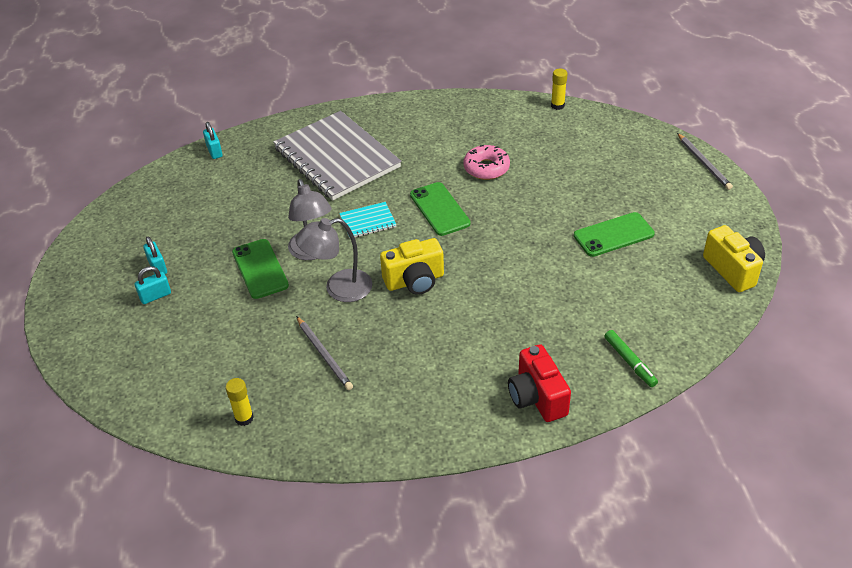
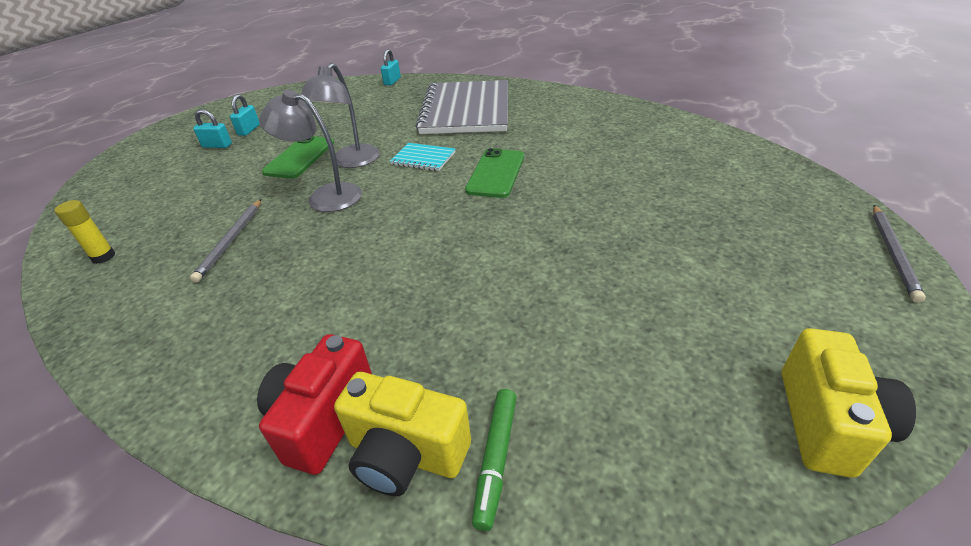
camera: 40 degrees right, 5 degrees down
(415, 281) = (389, 219): yellow camera -> yellow camera (405, 454)
(486, 168) = (585, 159): pink donut -> none
(557, 105) = (727, 136): yellow glue stick -> none
(613, 235) = (662, 277): green phone -> none

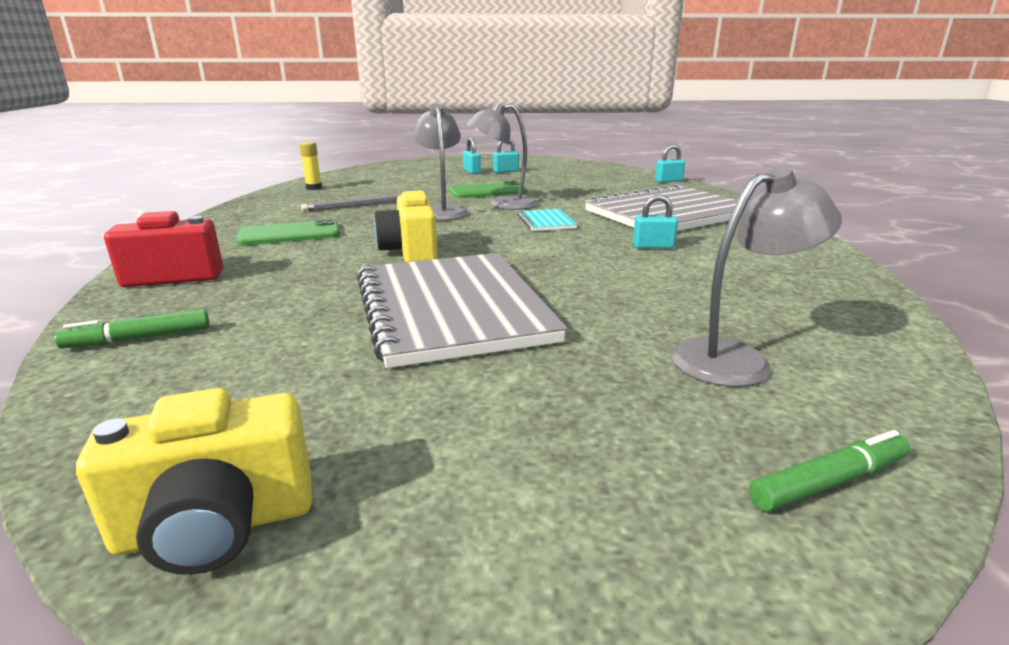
camera: 55 degrees right, 15 degrees down
(405, 454) = (143, 307): yellow camera -> yellow camera (410, 252)
(496, 173) = (562, 251): green phone -> green phone (289, 234)
(524, 139) = (653, 246): none -> turquoise padlock
(567, 253) = (451, 309): none -> grey notebook
(705, 179) = (736, 359): none -> grey lamp
(825, 206) = (828, 482): none -> green marker
(893, 253) = (759, 588): grey pencil -> none

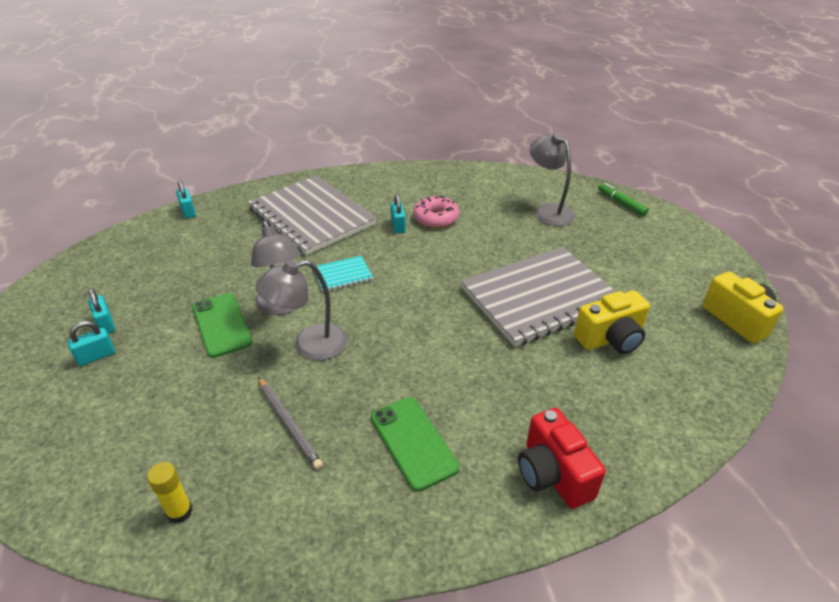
camera: 100 degrees left, 15 degrees up
(139, 339) = (654, 426): green marker -> none
(410, 252) = (442, 339): yellow camera -> yellow camera (610, 339)
(680, 267) = (436, 218): none -> pink donut

